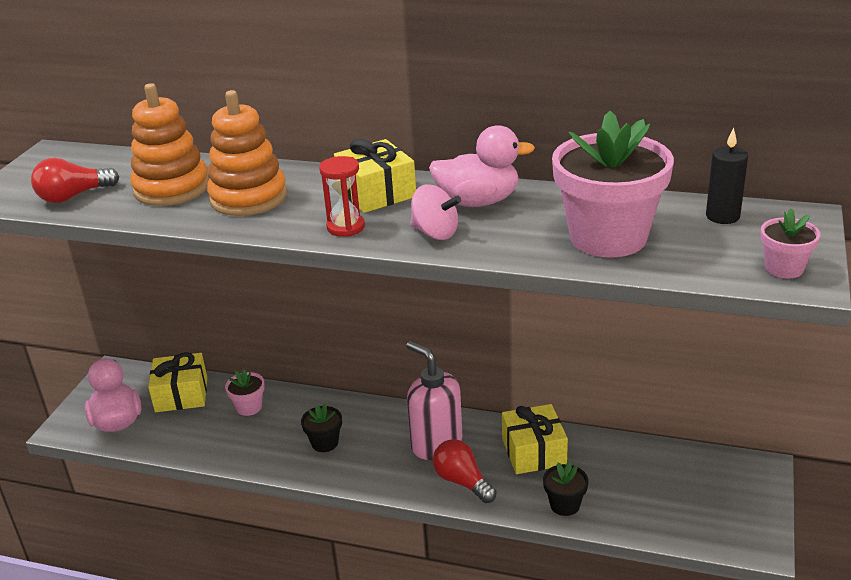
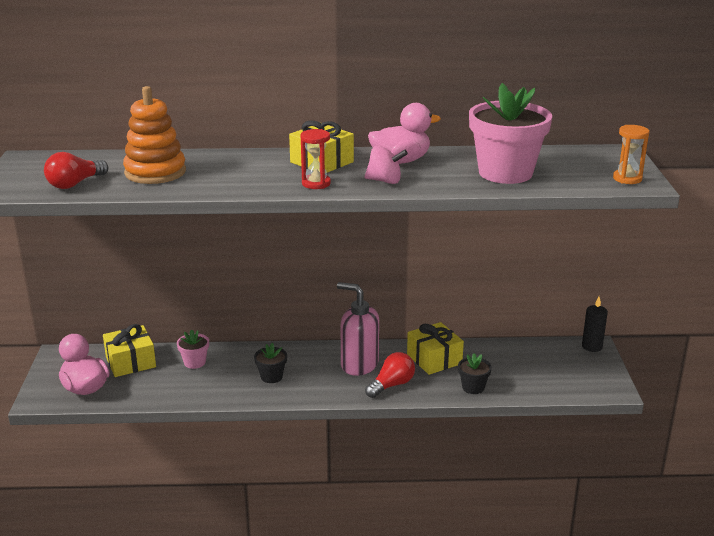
camera: 20 degrees left, 5 degrees down
(248, 198) = (224, 173): orange stacking toy -> none
(462, 481) = (392, 385): red light bulb -> red light bulb turned 105 degrees clockwise
(722, 216) = (570, 155): black candle -> black candle (592, 346)
(784, 268) = (627, 178): pink flower pot -> orange hourglass

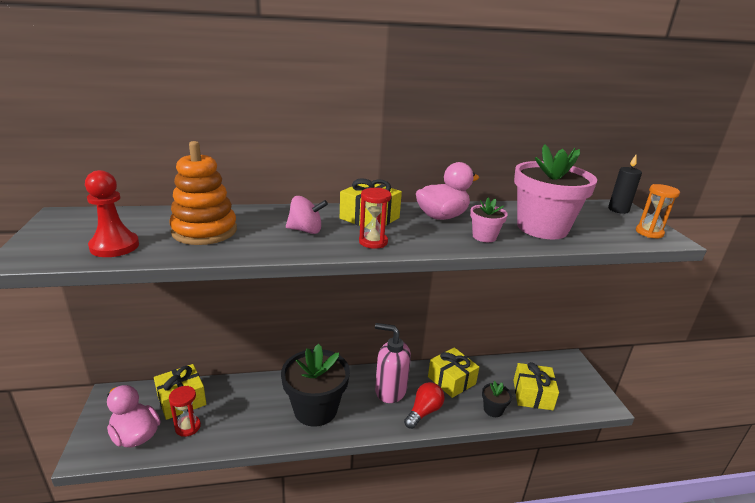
camera: 10 degrees left, 0 degrees up
(75, 184) = (114, 246): red light bulb -> red pawn
(136, 384) = (188, 427): none -> red hourglass
(194, 362) = (242, 397): pink flower pot -> pink flower pot (484, 237)
(271, 377) = (315, 409): black flower pot -> black flower pot, size x2.20
(385, 181) = (438, 238): pink spinning top -> pink spinning top (306, 230)
(527, 377) = (532, 395): none -> yellow gift
(592, 346) = (570, 360): black candle -> black candle (618, 210)

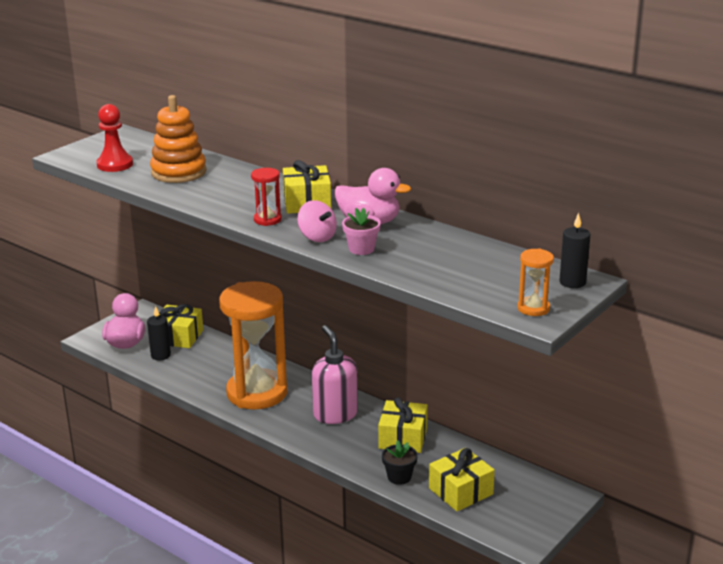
camera: 50 degrees right, 0 degrees up
(188, 427) = (160, 355): red hourglass -> black candle
(306, 230) = (241, 195): pink spinning top -> pink spinning top (317, 237)
(315, 409) = (257, 393): black flower pot -> orange hourglass
(424, 412) = (336, 443): red light bulb -> none
(542, 228) = (434, 263): pink flower pot -> none

